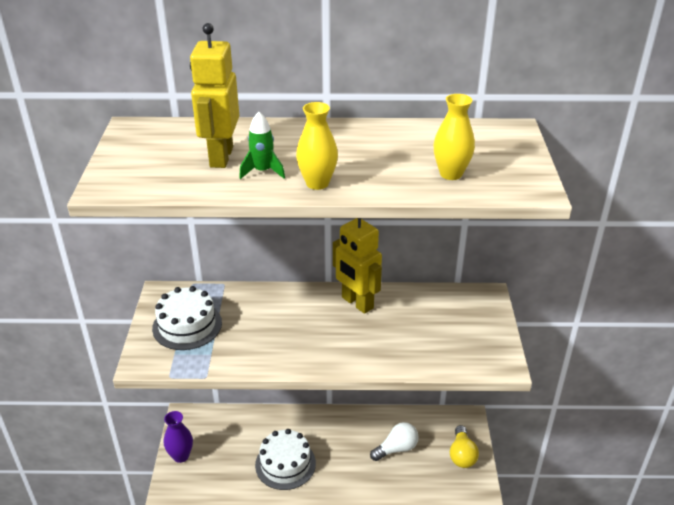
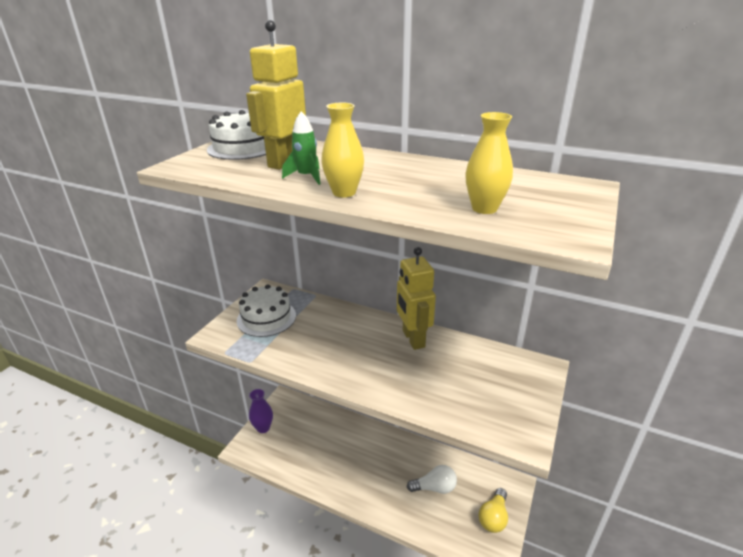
camera: 25 degrees right, 5 degrees down
(285, 464) = (335, 464): white cake -> white cake (242, 148)

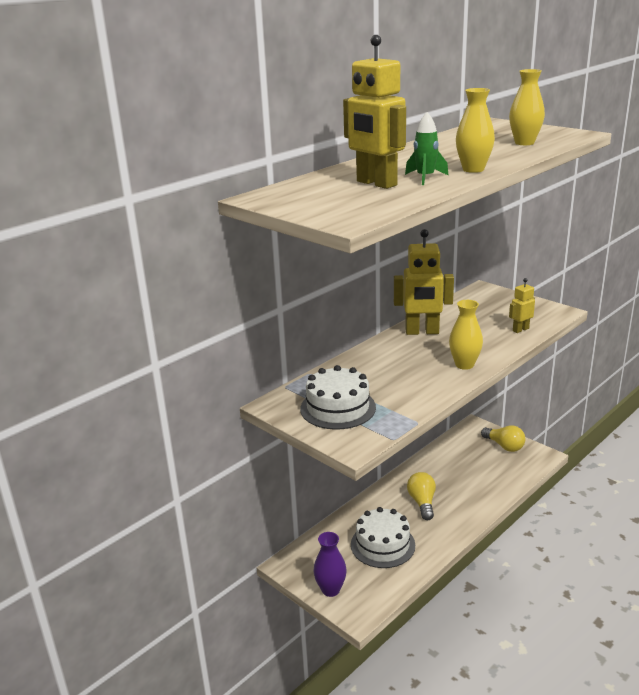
camera: 70 degrees left, 5 degrees down
(242, 148) = (306, 197): white cake -> white cake (382, 545)
(357, 375) = (464, 365): none -> yellow vase
(375, 463) = (422, 502): none -> yellow light bulb
(434, 487) = (464, 471): white light bulb -> none
(455, 408) = (520, 329): none -> yellow robot

